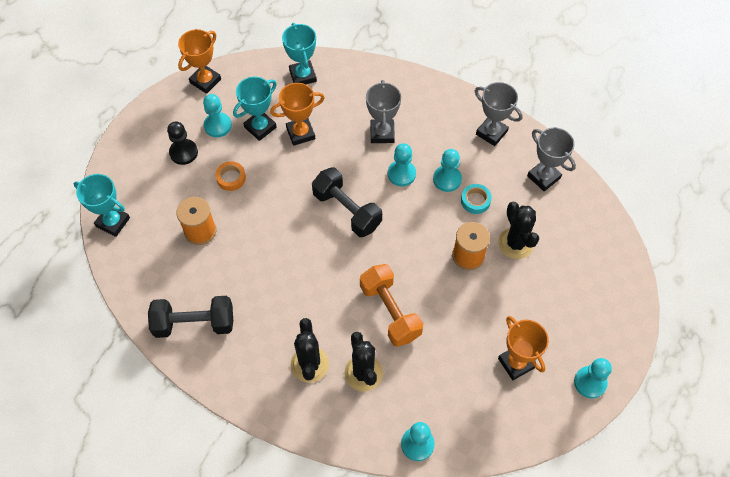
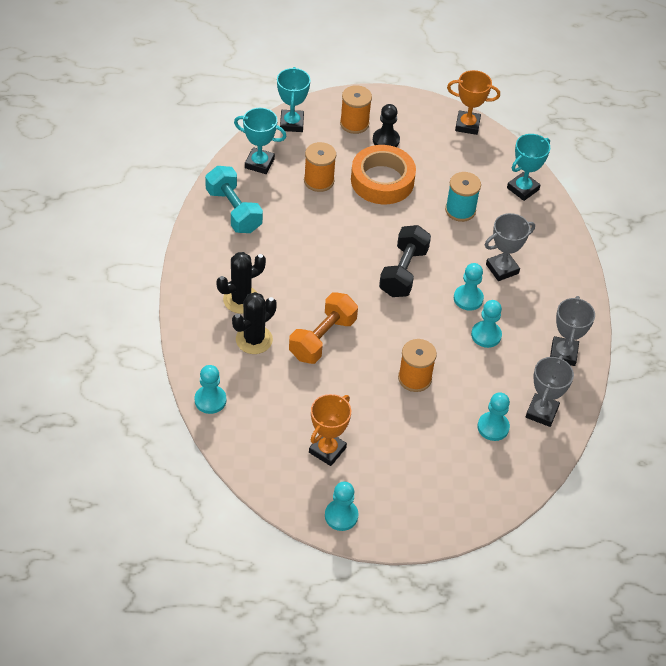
camera: 60 degrees right, 10 degrees down
(147, 169) = (354, 123): none -> orange spool
(194, 323) = (234, 211): black dumbbell -> turquoise dumbbell
(218, 125) = (428, 151): turquoise pawn -> turquoise pawn (493, 427)
(231, 178) = (382, 180): orange tape -> orange tape, size x2.23
(260, 127) = (446, 180): turquoise trophy -> turquoise trophy (259, 163)
(300, 133) = (460, 210): orange trophy -> turquoise spool
(475, 201) = (477, 365): turquoise tape -> none
(515, 243) = (452, 412): black cactus -> none

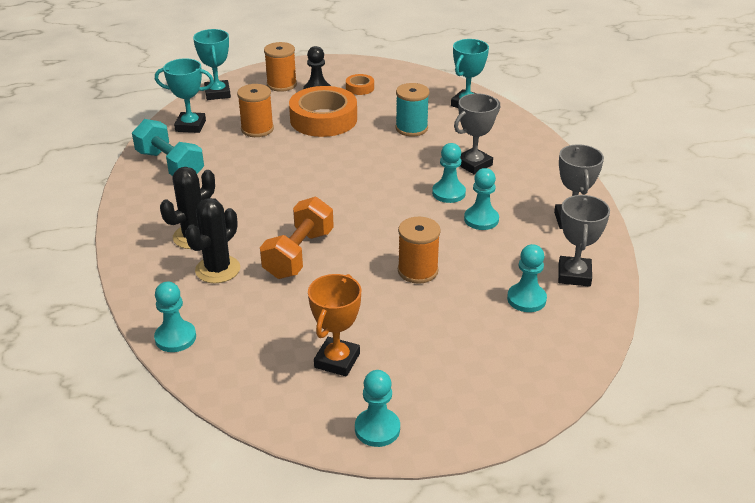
camera: 10 degrees left, 15 degrees down
(403, 272) = (371, 183): black dumbbell -> none
(427, 144) = (360, 88): none -> orange tape
(467, 125) = (393, 70): orange trophy -> none

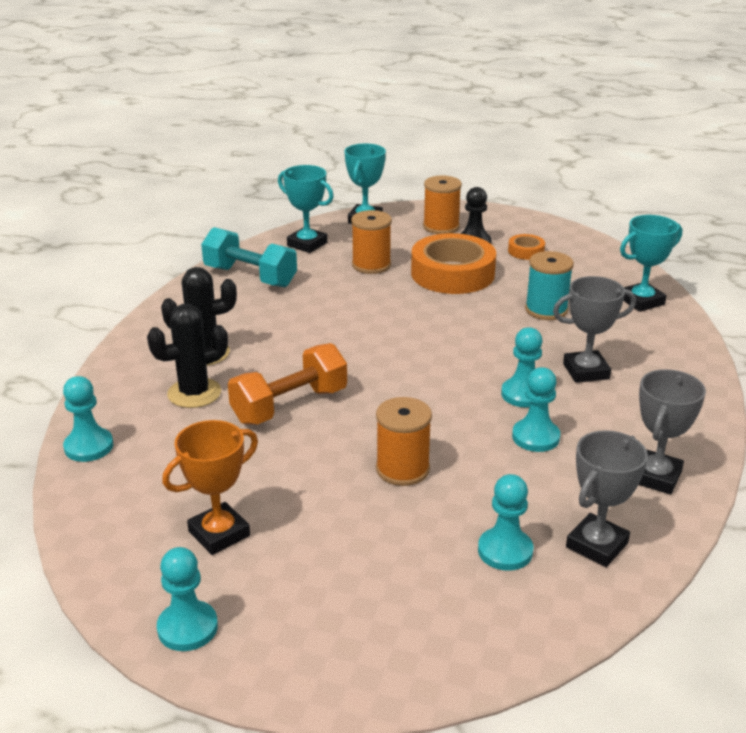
camera: 30 degrees right, 5 degrees down
(170, 165) = (250, 277): turquoise dumbbell -> turquoise dumbbell turned 45 degrees counterclockwise

